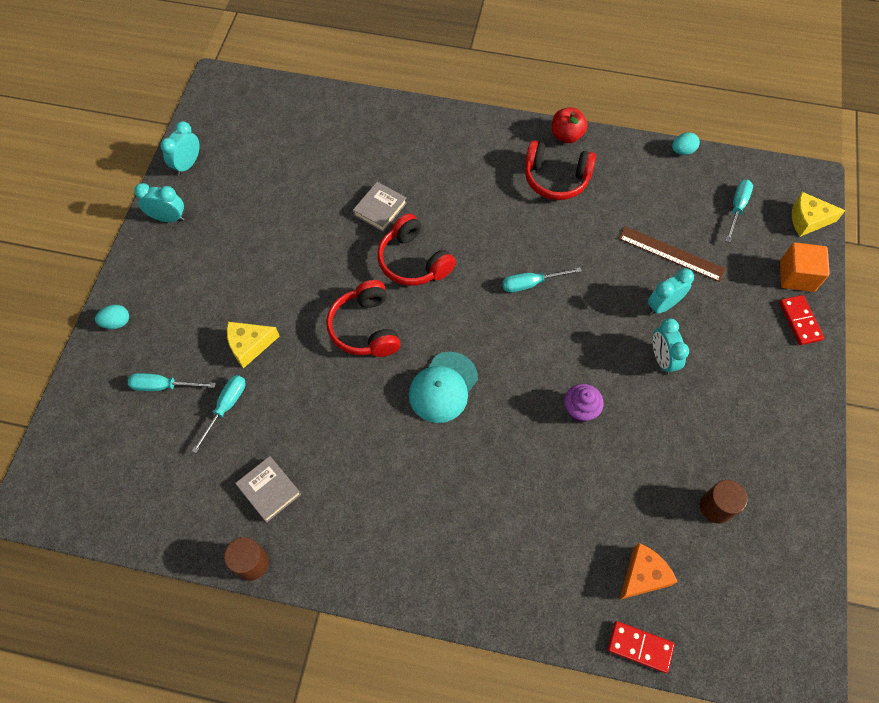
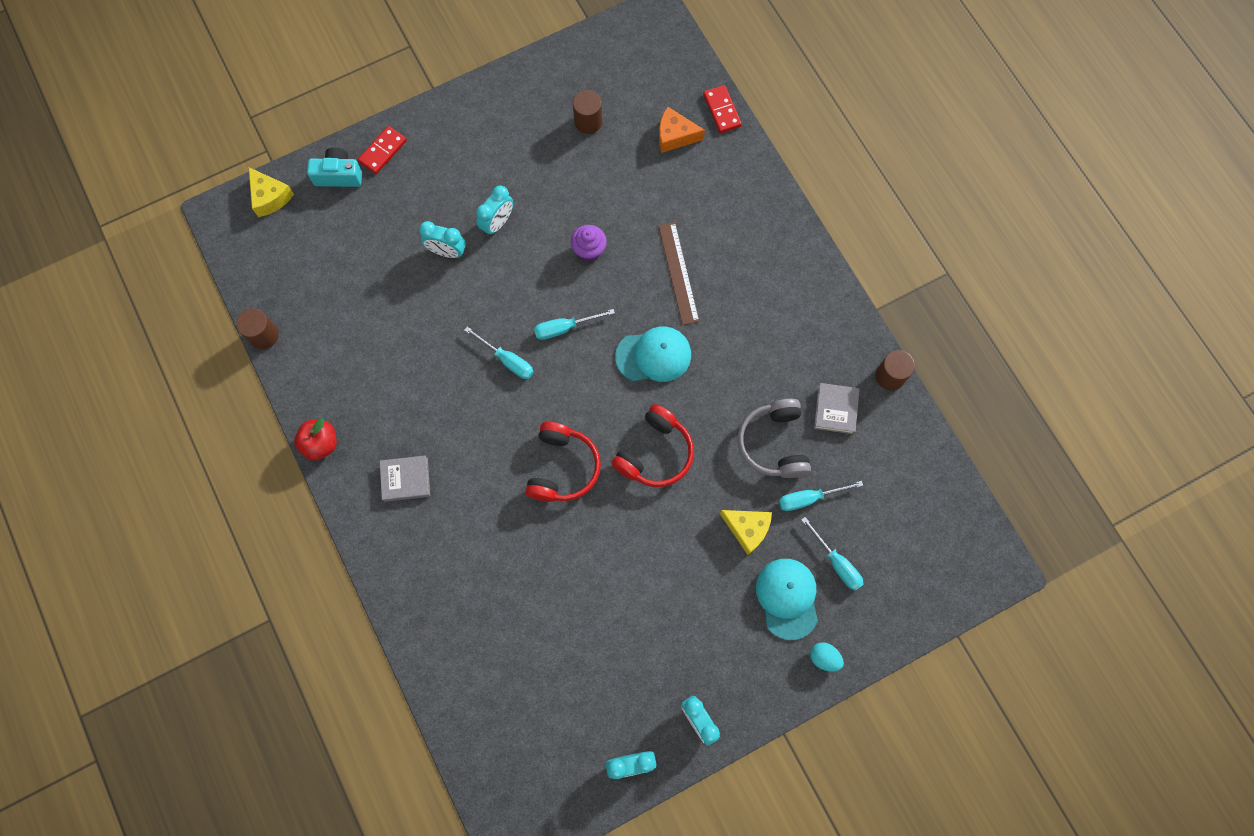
camera: 130 degrees left, 10 degrees up
(178, 332) = (787, 598): none -> turquoise cap
(290, 418) = (774, 443): none -> grey headphones
(380, 209) = (533, 540): grey book -> grey book (406, 479)
(556, 179) = (380, 417): red headphones -> none
(671, 254) = (389, 276): brown ruler -> brown ruler (678, 273)
(682, 151) = (264, 335): turquoise egg -> brown cylinder
(737, 208) = (299, 255): turquoise screwdriver -> turquoise screwdriver (564, 328)
(796, 276) = (338, 175): orange cube -> turquoise camera

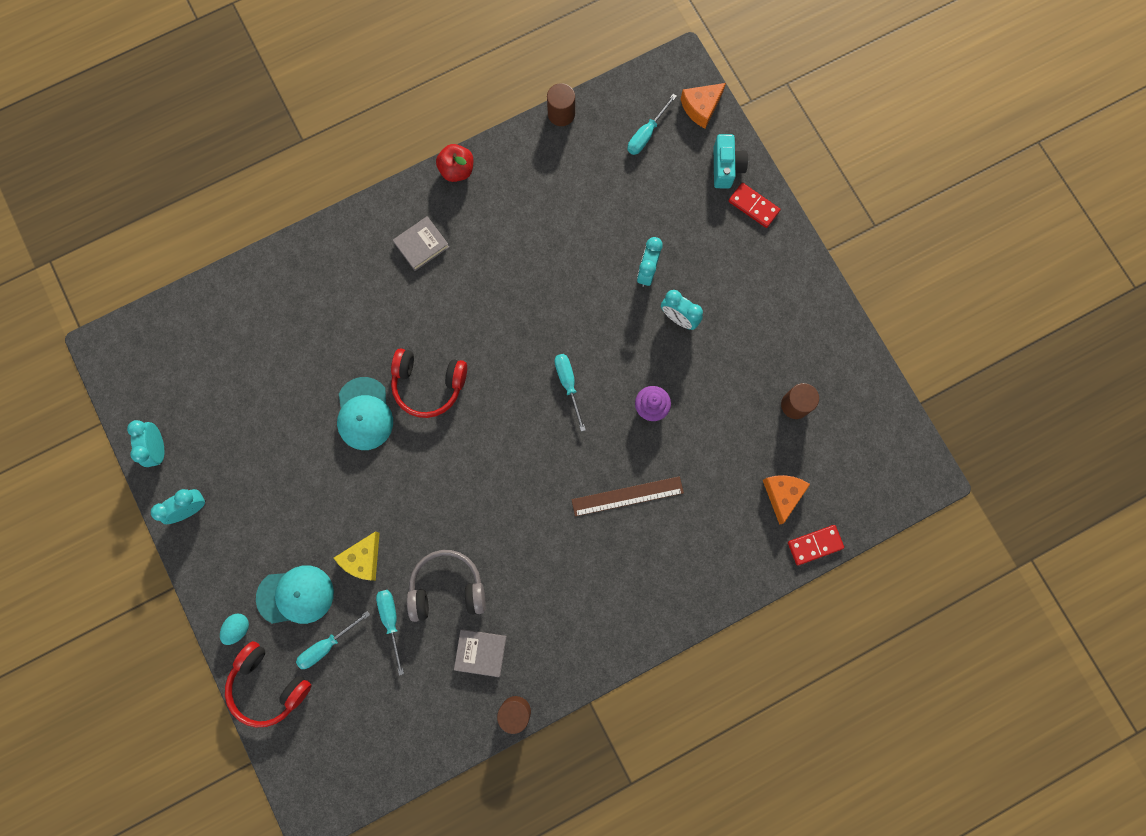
camera: 90 degrees right, 5 degrees up
(270, 197) = (701, 108): yellow cheese -> orange cheese
(406, 479) = (421, 245): grey book -> grey book turned 60 degrees clockwise
(507, 360) = (535, 331): turquoise screwdriver -> turquoise screwdriver (646, 134)
(653, 355) = (539, 471): turquoise cap -> turquoise cap (364, 414)
(655, 453) = (440, 471): red headphones -> red headphones (268, 685)

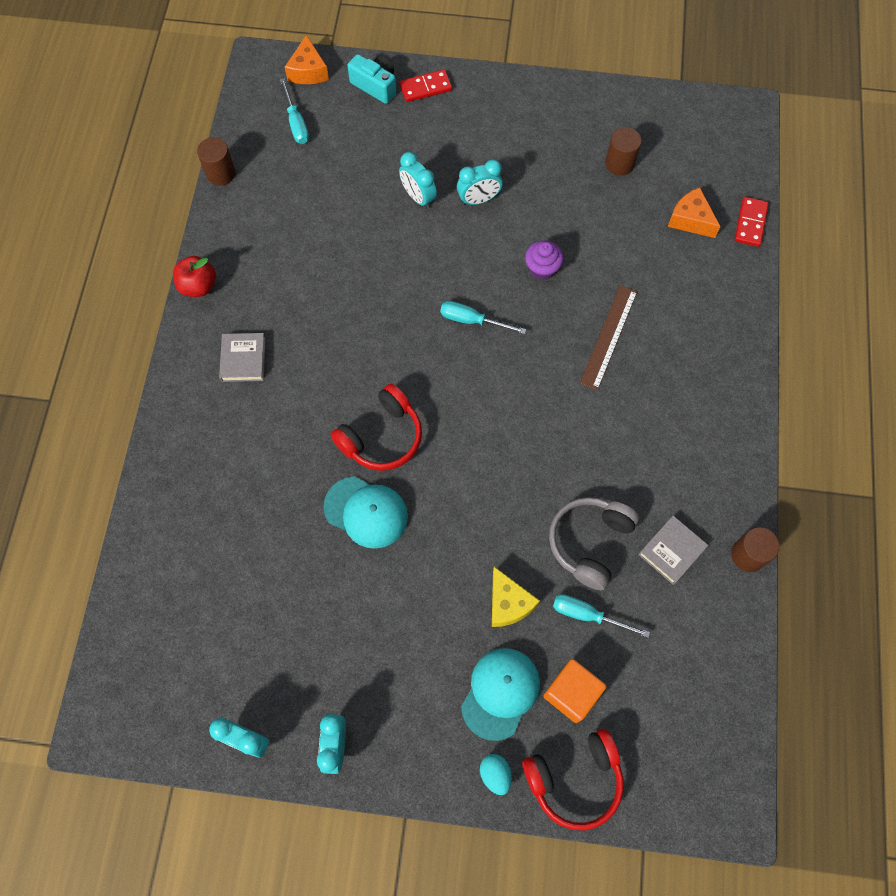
camera: 55 degrees left, 10 degrees down
(327, 645) = (571, 693): turquoise screwdriver -> orange cube

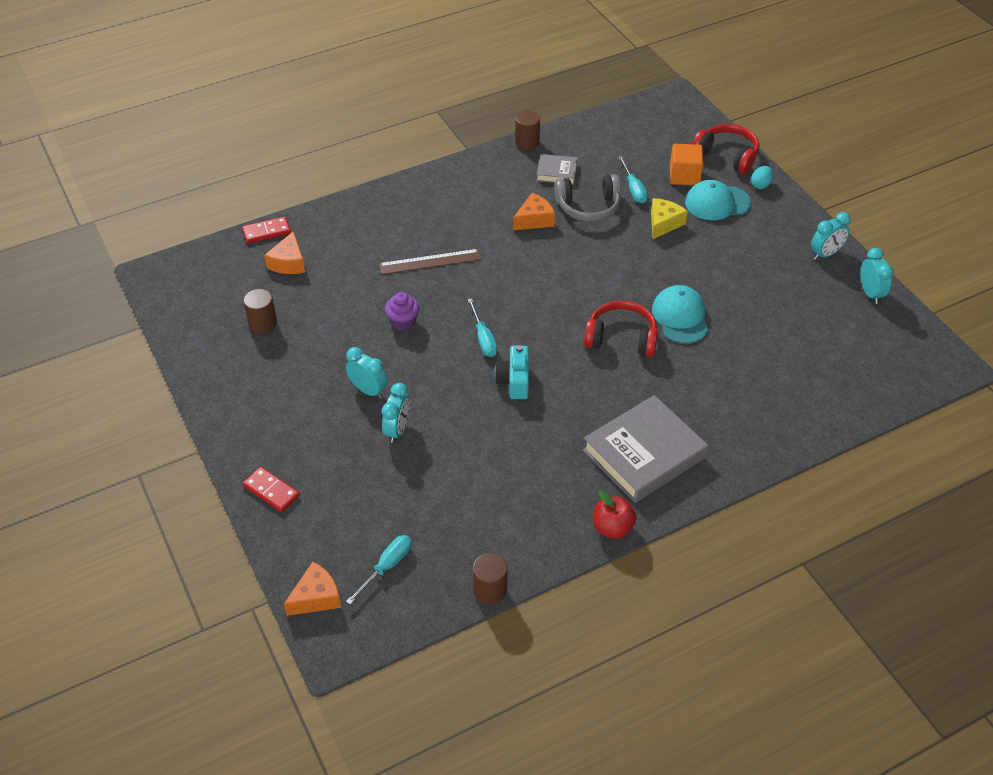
camera: 125 degrees left, 20 degrees down
(243, 359) = (644, 454): grey book -> grey book, size x2.01
(375, 86) = (296, 531): turquoise camera -> turquoise camera (514, 381)
(606, 473) = (534, 220): none -> orange cheese

